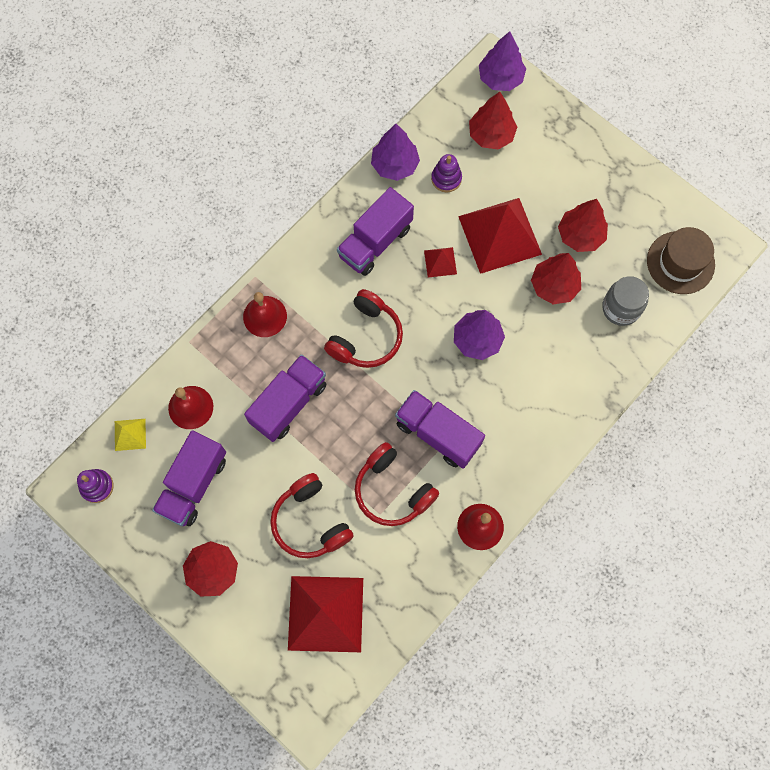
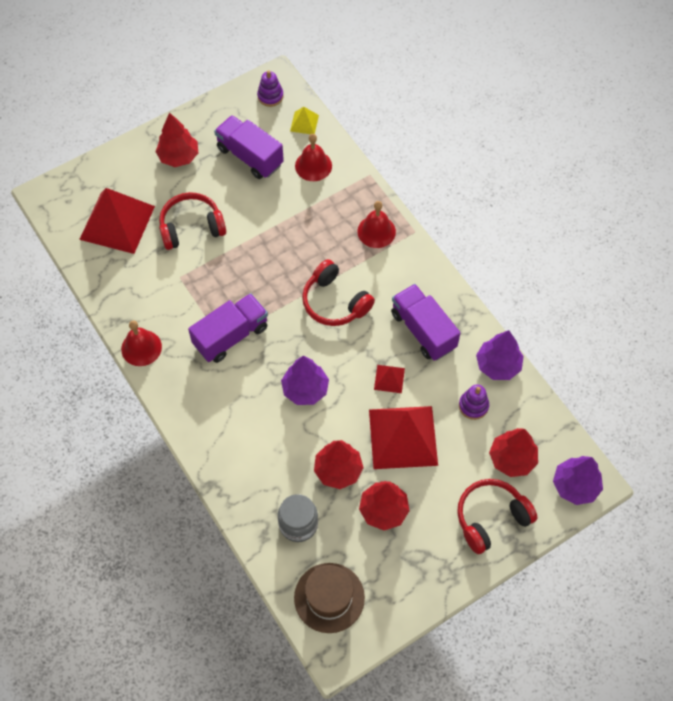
camera: 105 degrees right, 10 degrees down
(288, 403) = (294, 233): purple truck -> none
(392, 490) = (195, 290): red headphones -> red headphones (491, 518)

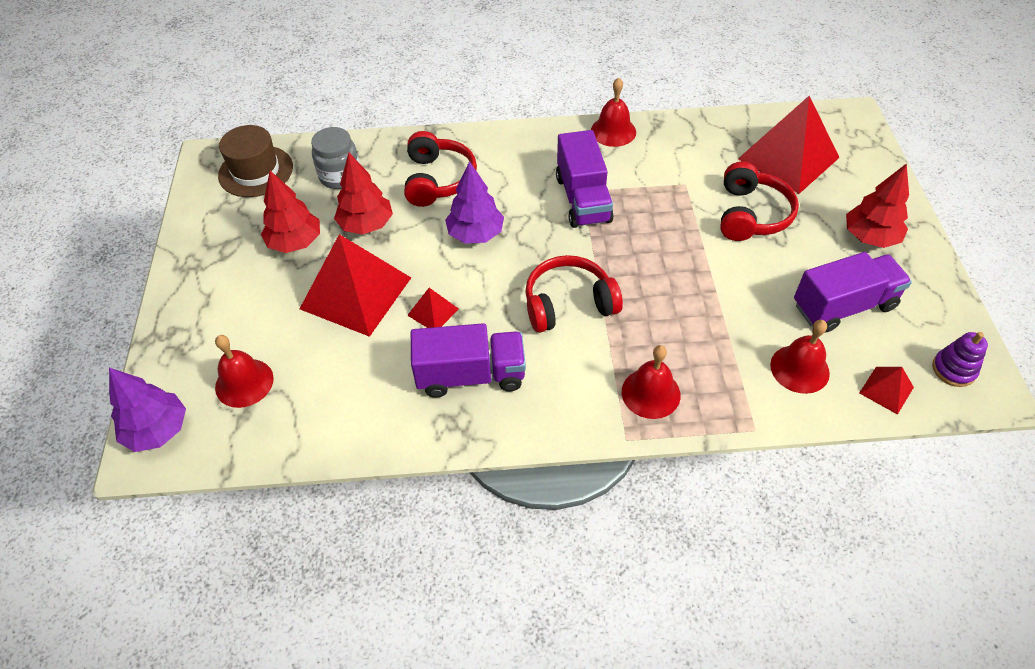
camera: 120 degrees right, 10 degrees down
(304, 123) = (886, 390): yellow pyramid -> red pyramid
(473, 406) = (336, 377): purple stacking toy -> none
(491, 518) = (203, 327): red headphones -> red headphones (438, 179)
(498, 365) = (366, 433): purple tree -> none
(512, 459) = (244, 382): red tree -> red bell

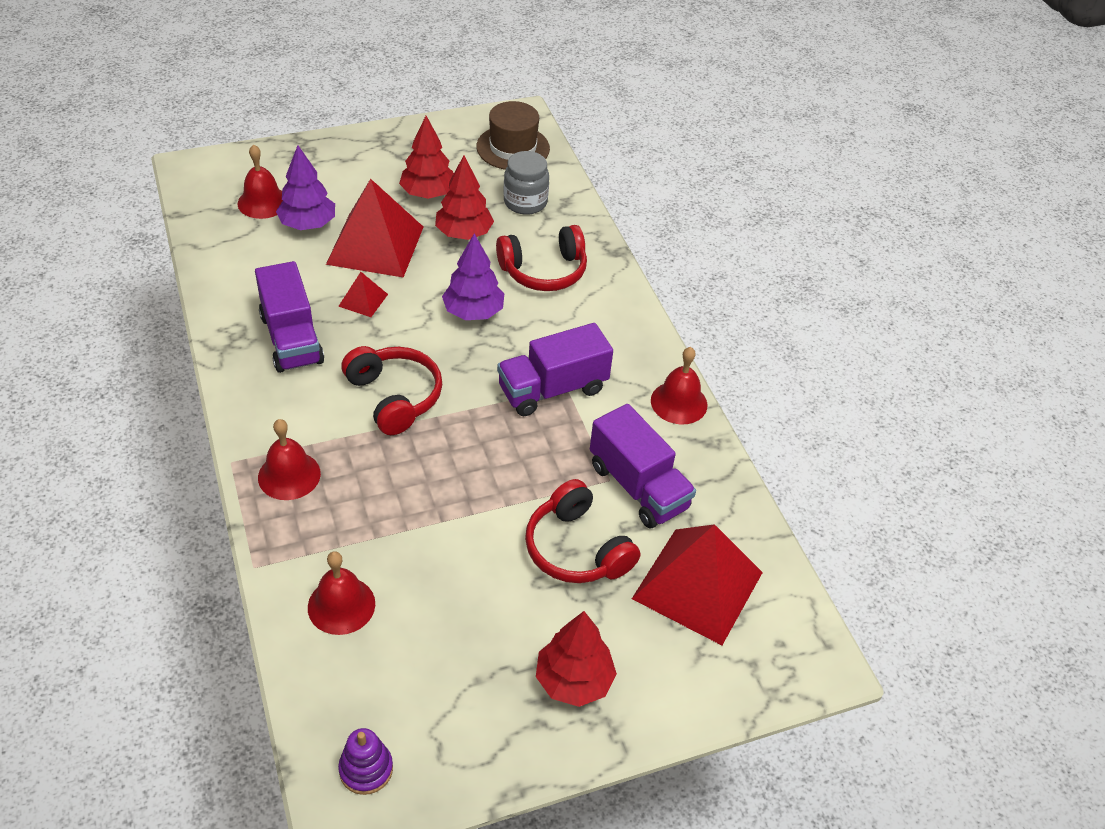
camera: 70 degrees right, 5 degrees down
(158, 430) = (210, 169): purple tree -> purple tree (308, 224)
(751, 214) = (576, 549): red headphones -> red headphones turned 60 degrees clockwise
(843, 306) = (445, 649): purple truck -> purple truck (638, 486)
(886, 390) = (323, 693): red pyramid -> none

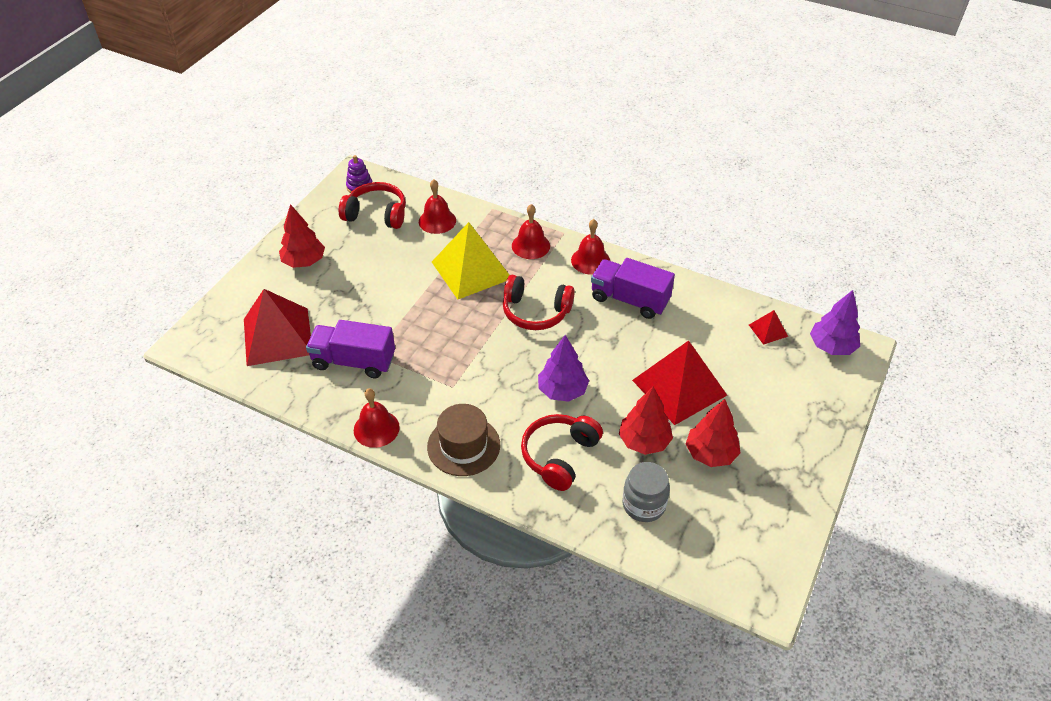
camera: 140 degrees right, 0 degrees up
(263, 202) = (783, 360): red bell -> red bell (590, 260)
(308, 224) = (735, 368): purple tree -> purple tree (831, 347)
(363, 300) = (630, 348): red pyramid -> red pyramid (768, 330)
(393, 497) = (471, 270): none -> yellow pyramid
(513, 148) = (722, 553): brown hat -> brown hat (463, 446)
(552, 389) = (459, 379): purple truck -> none
(576, 549) = (356, 310): red headphones -> red headphones (376, 214)

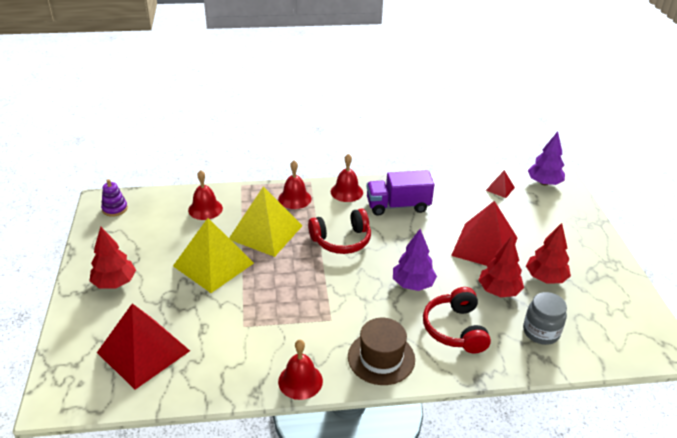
camera: 35 degrees left, 10 degrees down
(354, 361) = (232, 339): purple truck -> none
(376, 214) = (149, 223): red headphones -> none
(397, 282) = (213, 264): none -> yellow pyramid

